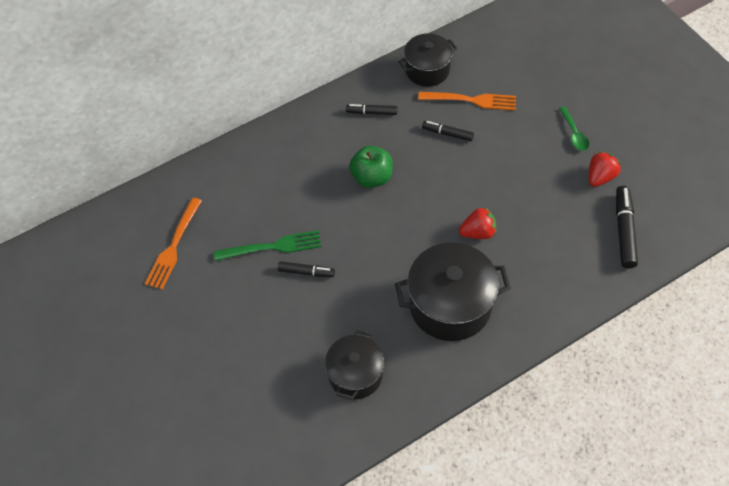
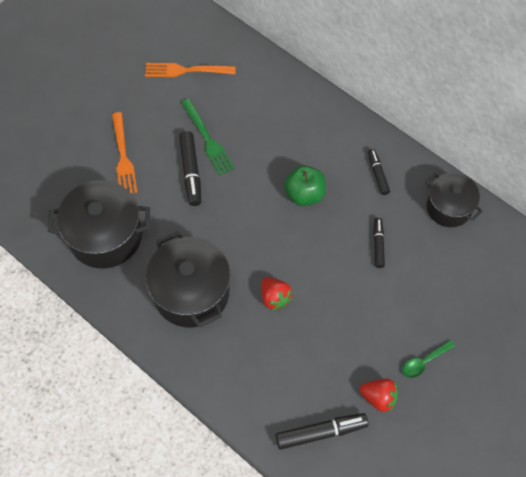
camera: 70 degrees right, 5 degrees up
(306, 272) = (191, 172): black marker -> black marker, size x1.60
(355, 374) = (105, 236): black pot -> black pot, size x1.58
(471, 100) = (427, 256): orange fork -> orange fork (123, 157)

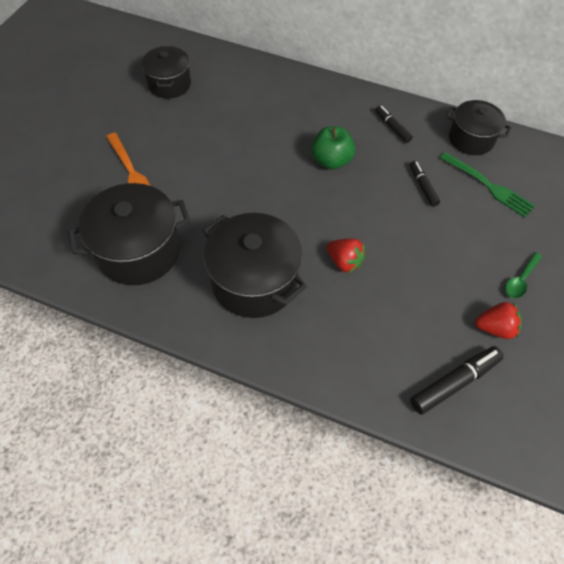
camera: 20 degrees left, 5 degrees down
(186, 70) = (169, 84): orange fork -> black pot
(191, 172) = (208, 168): black marker -> none
(207, 139) = (214, 136): green fork -> green fork (488, 186)

